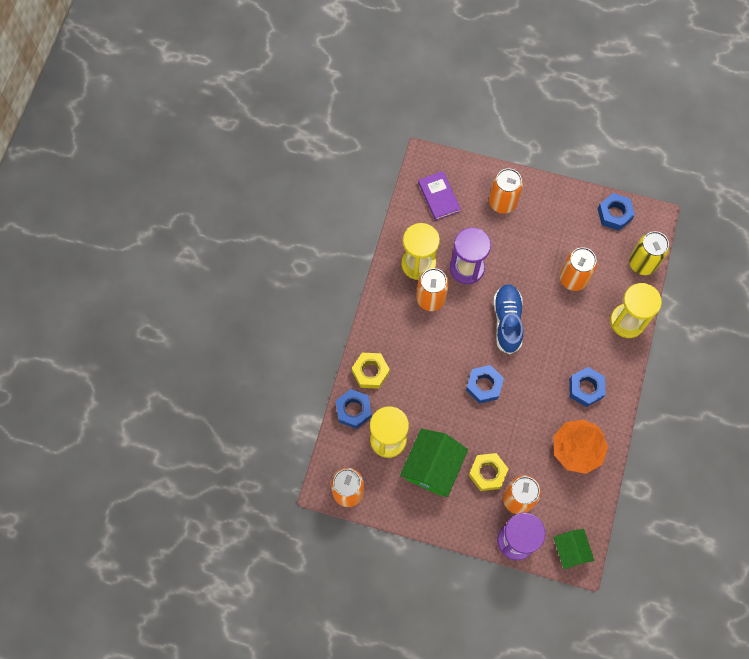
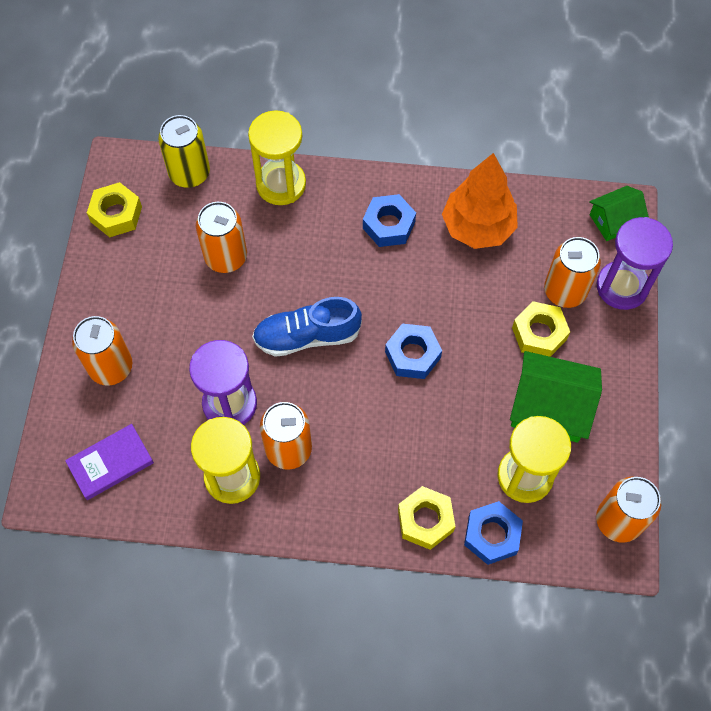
camera: 100 degrees left, 5 degrees down
(614, 214) = (116, 214): blue nut -> yellow nut

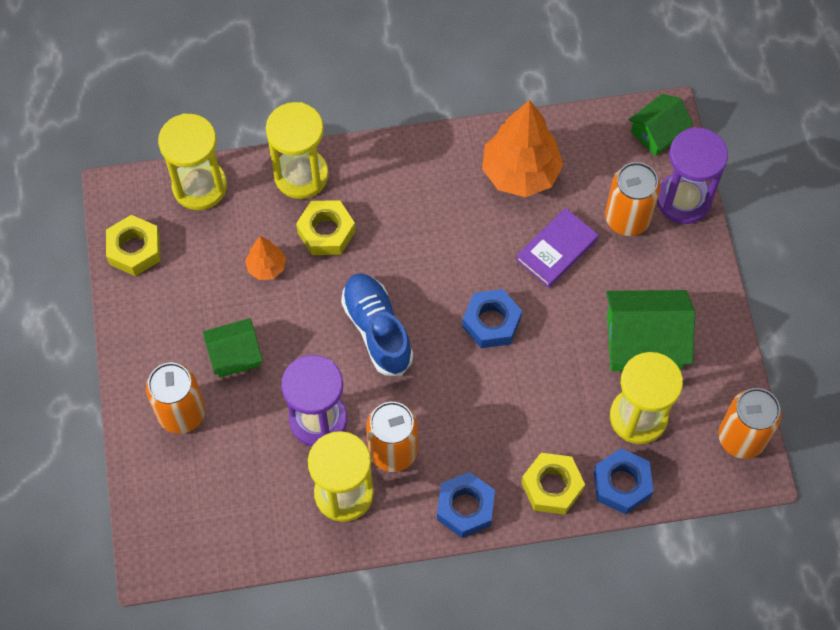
camera: 15 degrees left, 0 degrees up
(110, 463) = (213, 512): purple book -> purple book (556, 250)
(174, 327) = (235, 355): none -> green house
(189, 173) = (199, 186): yellow can -> yellow hourglass
(226, 257) = (266, 267): orange can -> orange tree
(307, 336) = (377, 330): blue shoe -> blue shoe turned 90 degrees clockwise
(389, 225) = (427, 192): blue nut -> blue nut (465, 507)
(539, 333) = (613, 269): yellow nut -> yellow nut (326, 232)

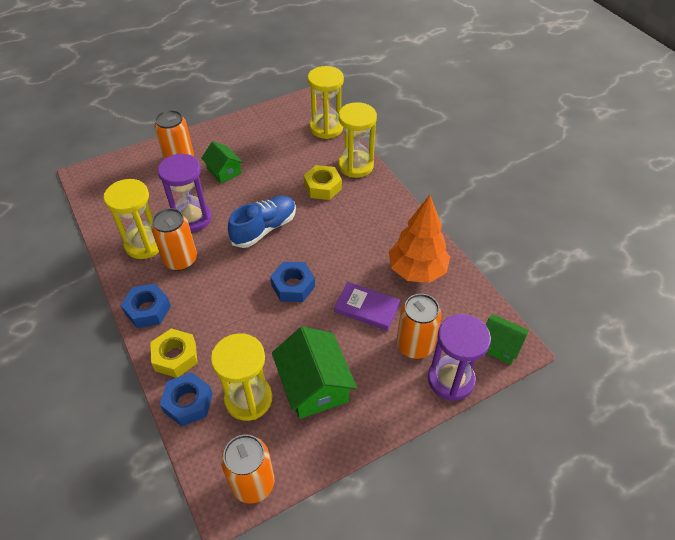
camera: 70 degrees right, 15 degrees down
(135, 249) = (275, 115): yellow nut -> none
(266, 267) = (287, 168): orange tree -> none

